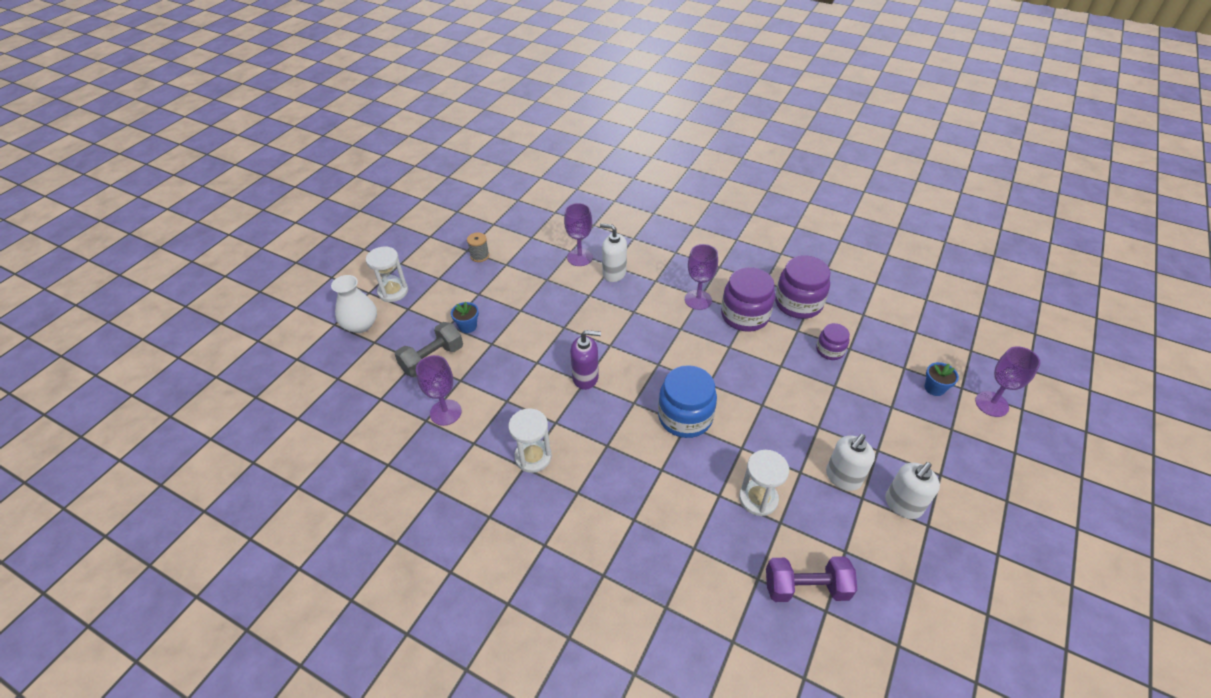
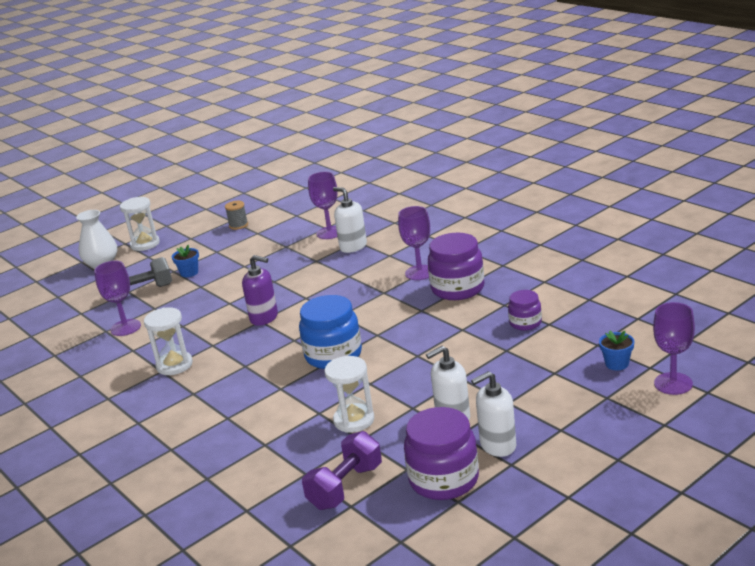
camera: 25 degrees right, 20 degrees down
(798, 303) = (523, 284): purple jar -> purple jar (444, 479)
(806, 587) = (345, 487): purple dumbbell -> purple dumbbell turned 75 degrees counterclockwise

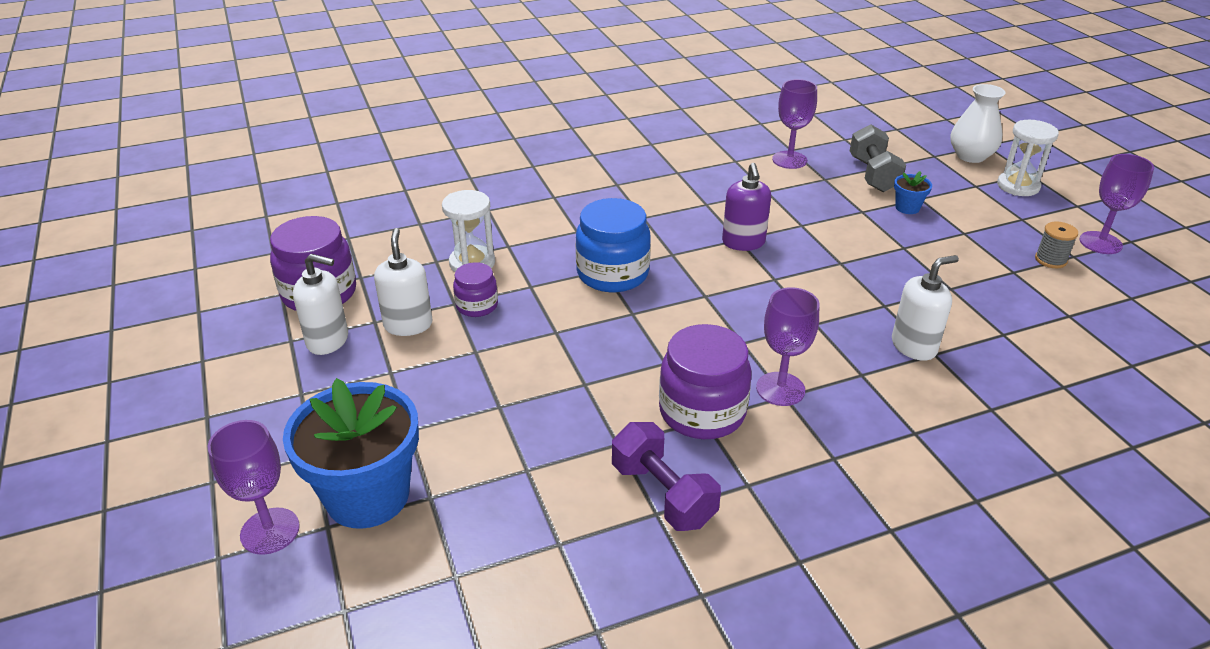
camera: 105 degrees right, 10 degrees up
(174, 365) = (682, 179): white hourglass -> none
(264, 318) = (743, 242): purple soap dispenser -> purple soap dispenser turned 45 degrees counterclockwise
(330, 233) = (980, 334): purple goblet -> purple goblet (1100, 243)
(345, 487) = (376, 239): purple dumbbell -> purple dumbbell (663, 494)
(497, 445) = (328, 340): white soap dispenser -> white soap dispenser turned 105 degrees clockwise
(525, 323) = (549, 446): purple jar -> purple jar (477, 306)
(617, 364) = (367, 496): blue flower pot -> blue flower pot, size x2.36

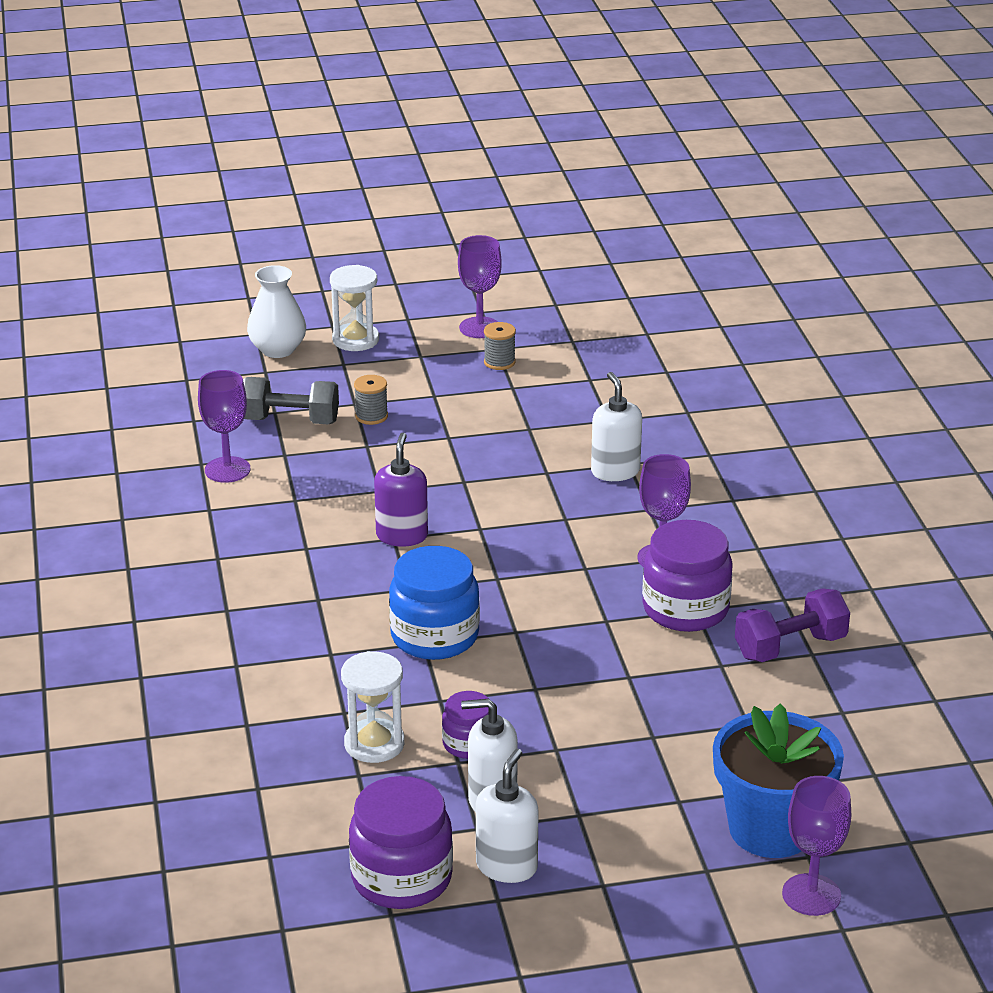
camera: 80 degrees left, 5 degrees down
(743, 242) = (402, 536): purple soap dispenser -> purple soap dispenser turned 90 degrees counterclockwise
(907, 208) = (371, 416): blue flower pot -> grey spool

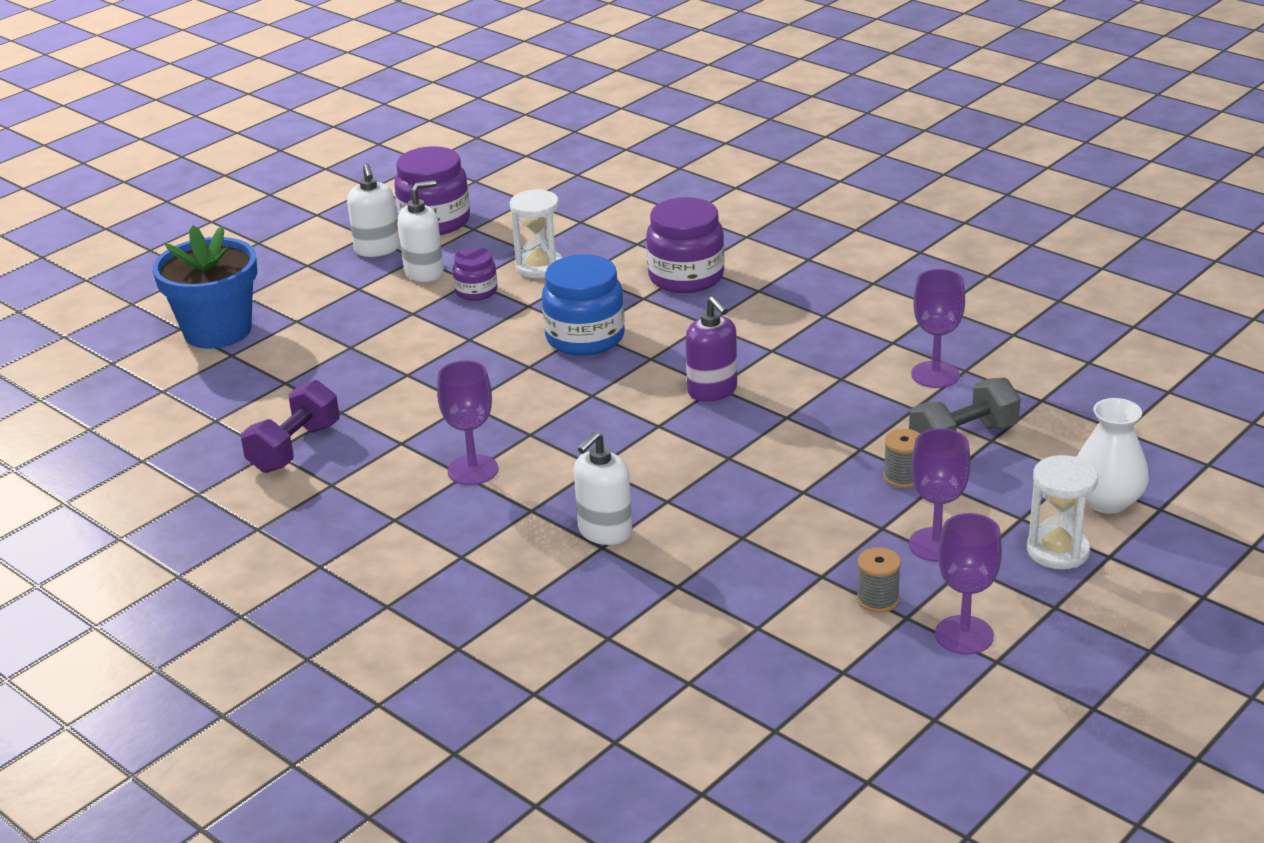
camera: 145 degrees right, 0 degrees up
(615, 471) = (604, 531): white soap dispenser -> white soap dispenser turned 90 degrees clockwise
(685, 609) = (410, 439): purple jar -> purple jar (686, 277)
(811, 895) = (164, 310): purple goblet -> purple goblet (936, 545)

